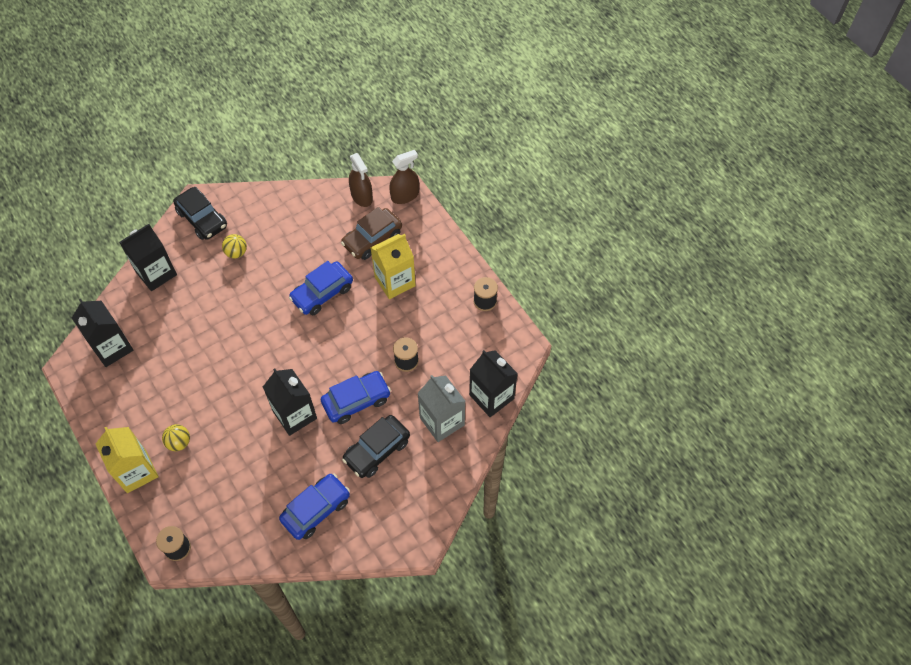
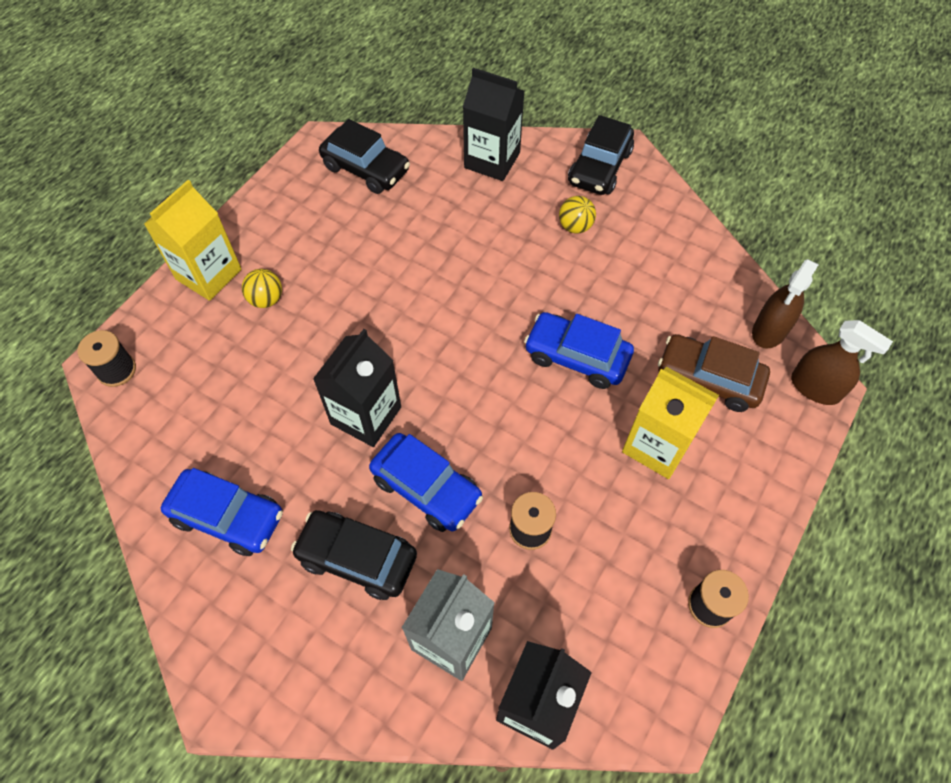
camera: 65 degrees right, 0 degrees up
(112, 348) = (366, 169): black carton -> black car

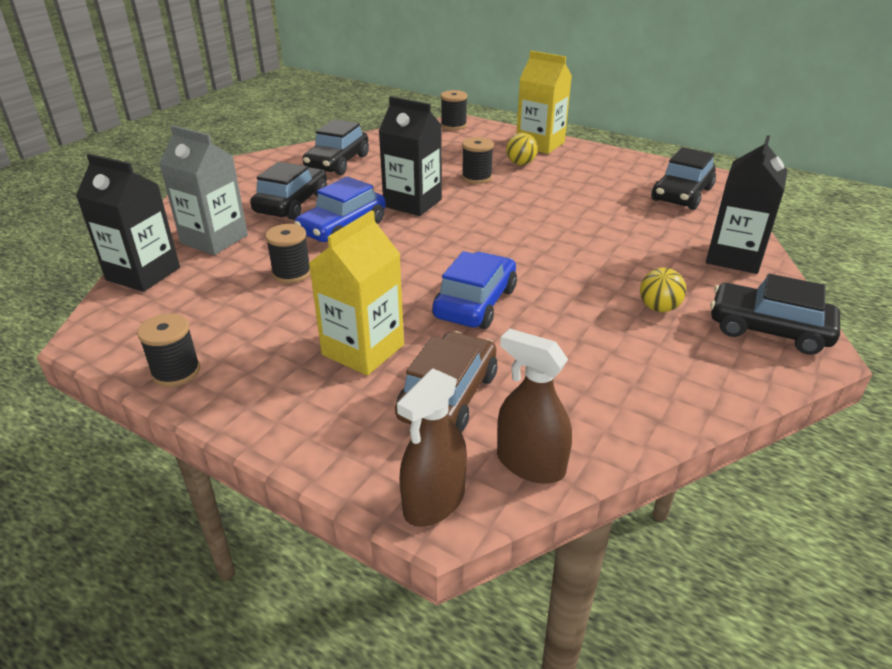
camera: 90 degrees right, 25 degrees down
(228, 517) = (337, 162): blue car -> black car
(301, 347) = (477, 177): none -> black spool

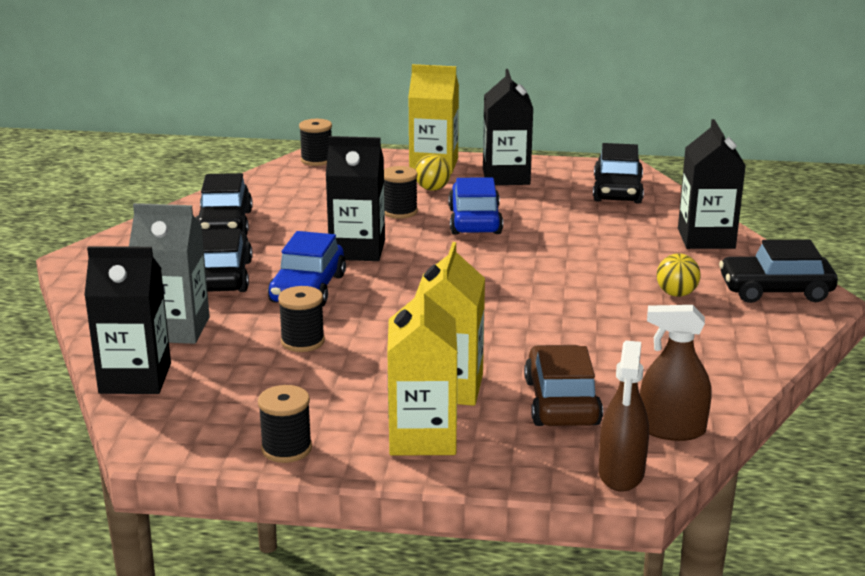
camera: 25 degrees left, 10 degrees down
(292, 395) = (422, 437): none -> yellow carton
(475, 303) = (513, 326): blue car -> blue car (474, 221)
(591, 164) = (506, 177): none -> black carton

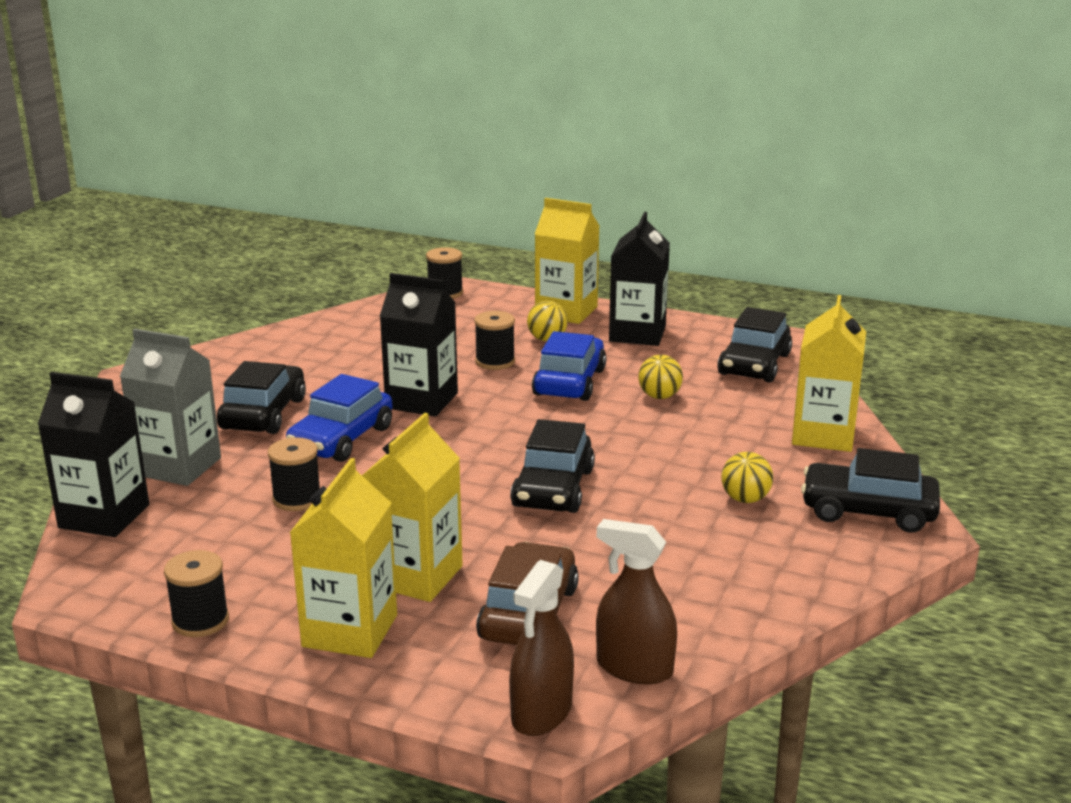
camera: 15 degrees right, 0 degrees up
(224, 224) = (304, 355): black car -> black car (553, 488)
(557, 224) = (659, 396): none -> yellow ball
(706, 238) = (823, 435): black carton -> yellow carton

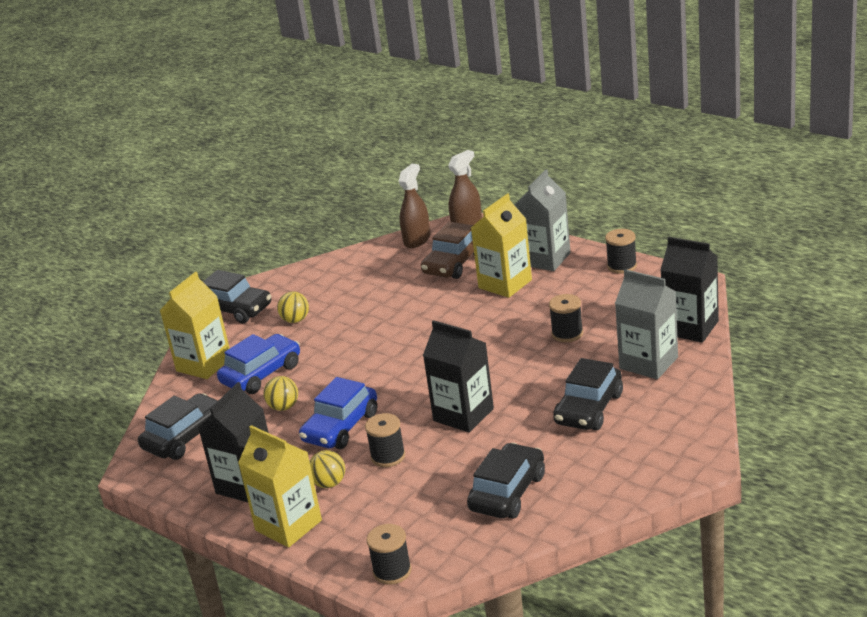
camera: 160 degrees left, 5 degrees up
(341, 439) = (532, 380): blue car -> blue car (261, 374)
(350, 631) = (545, 259): yellow carton -> grey carton
(553, 488) = (404, 333): black car -> black car (507, 492)
(634, 668) = (417, 240): brown spray bottle -> brown spray bottle turned 105 degrees counterclockwise

